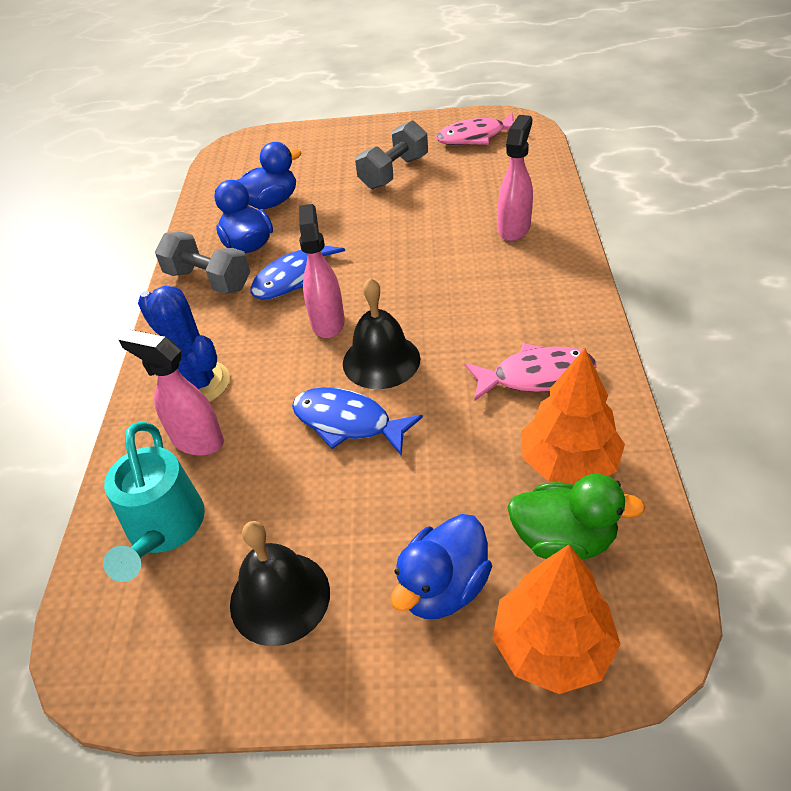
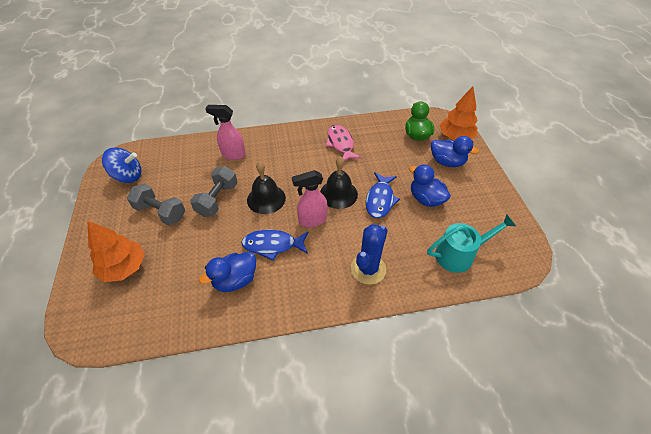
camera: 105 degrees left, 5 degrees up
(197, 440) = (406, 257): pink spray bottle -> none
(208, 280) = (274, 293): grey dumbbell -> grey dumbbell (217, 199)
(271, 203) = (183, 279): blue duck -> blue duck (425, 199)
(280, 597) = (471, 205): black bell -> black bell (266, 199)
(293, 277) = (272, 245): blue fish -> blue fish turned 150 degrees clockwise
(475, 137) = (128, 176): pink fish -> blue spinning top
(569, 462) = (383, 134): orange tree -> orange tree (124, 267)

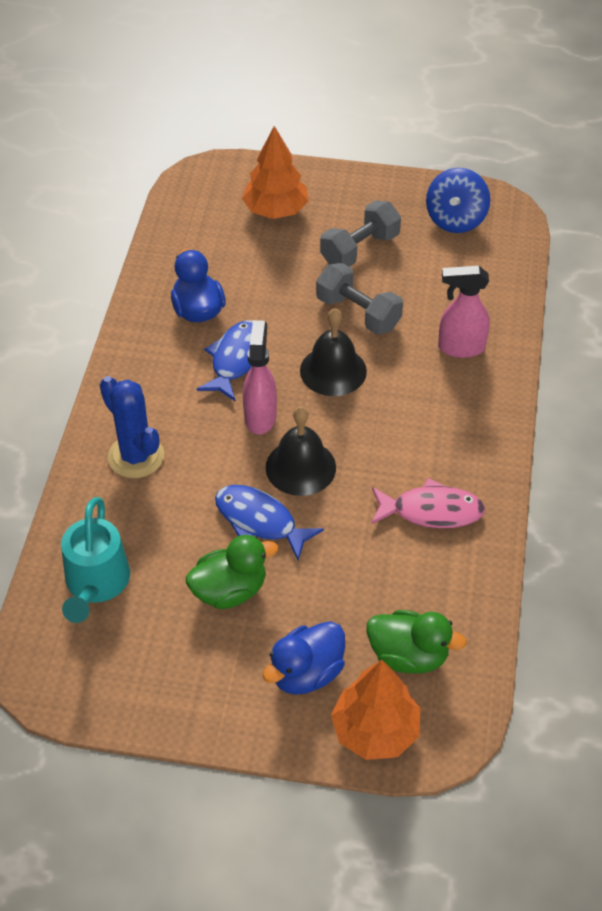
camera: 110 degrees right, 0 degrees up
(233, 154) = (460, 348): pink spray bottle -> pink spray bottle turned 120 degrees counterclockwise
(425, 199) = (230, 590): blue duck -> green duck

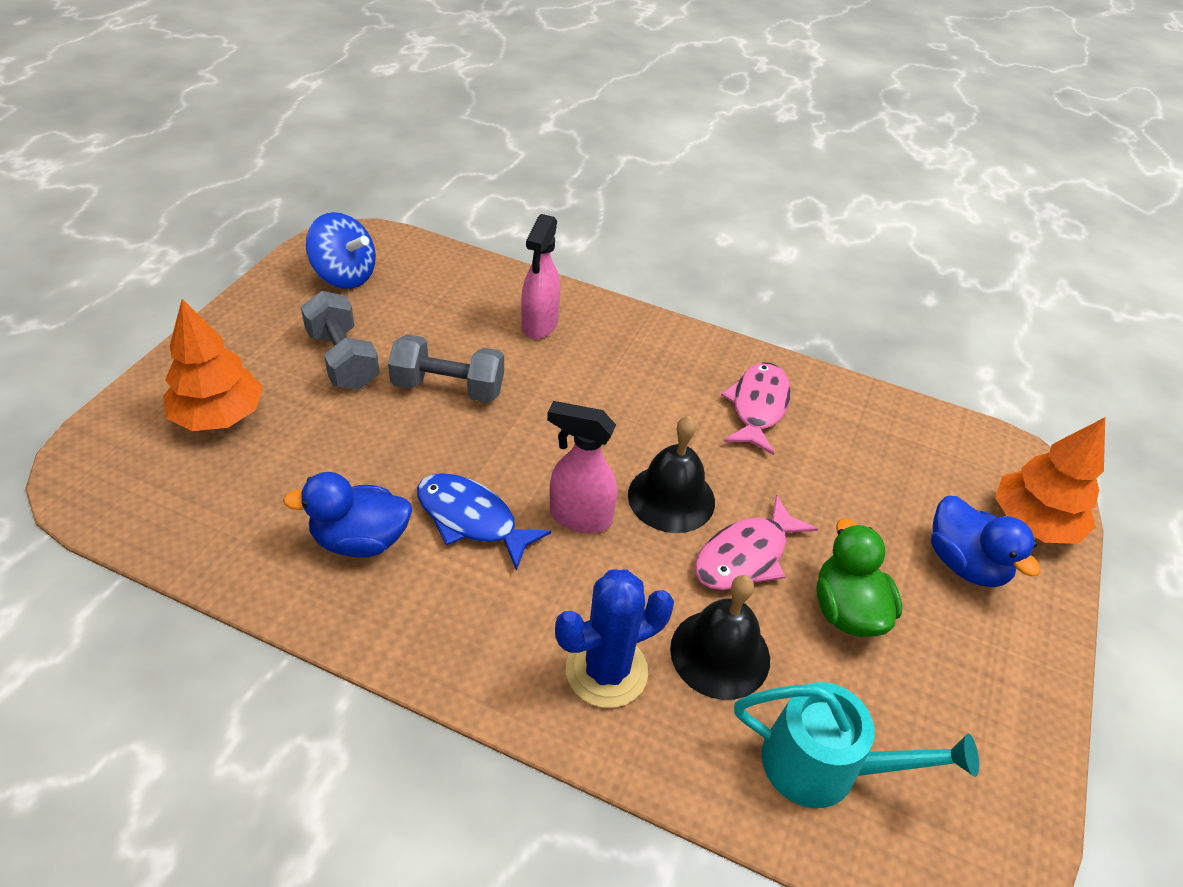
camera: 80 degrees left, 5 degrees down
(260, 521) = (746, 556): blue fish -> pink fish
(333, 370) = (530, 432): black bell -> black bell (720, 653)
(358, 313) = (448, 388): grey dumbbell -> grey dumbbell turned 45 degrees clockwise
(408, 656) = (940, 473): green duck -> none

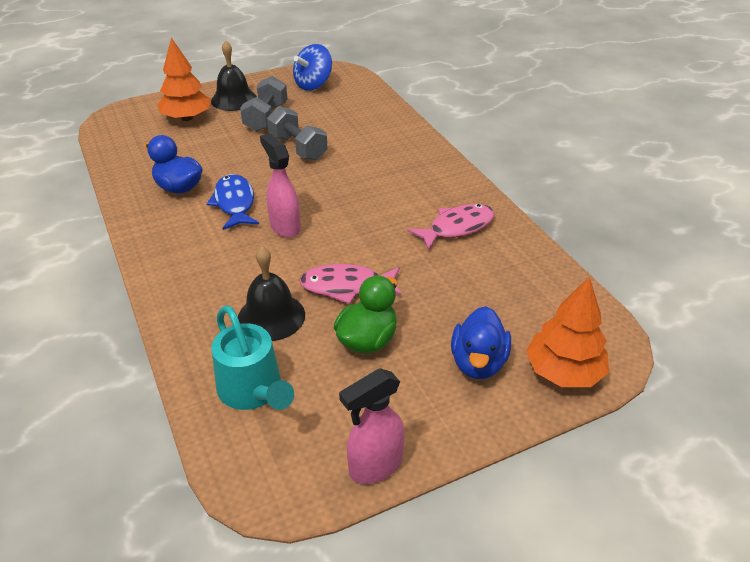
camera: 45 degrees right, 5 degrees down
(344, 276) = (313, 85): blue spinning top -> blue spinning top turned 60 degrees clockwise
(539, 325) = (382, 140): pink spray bottle -> pink spray bottle (375, 466)
(606, 671) = (209, 291): blue cactus -> none
(671, 498) = (343, 242): black bell -> black bell (234, 99)

